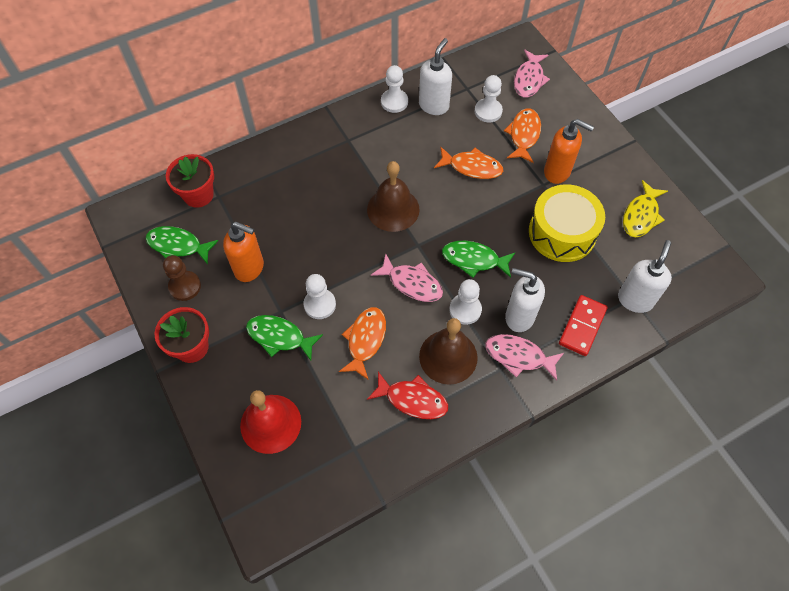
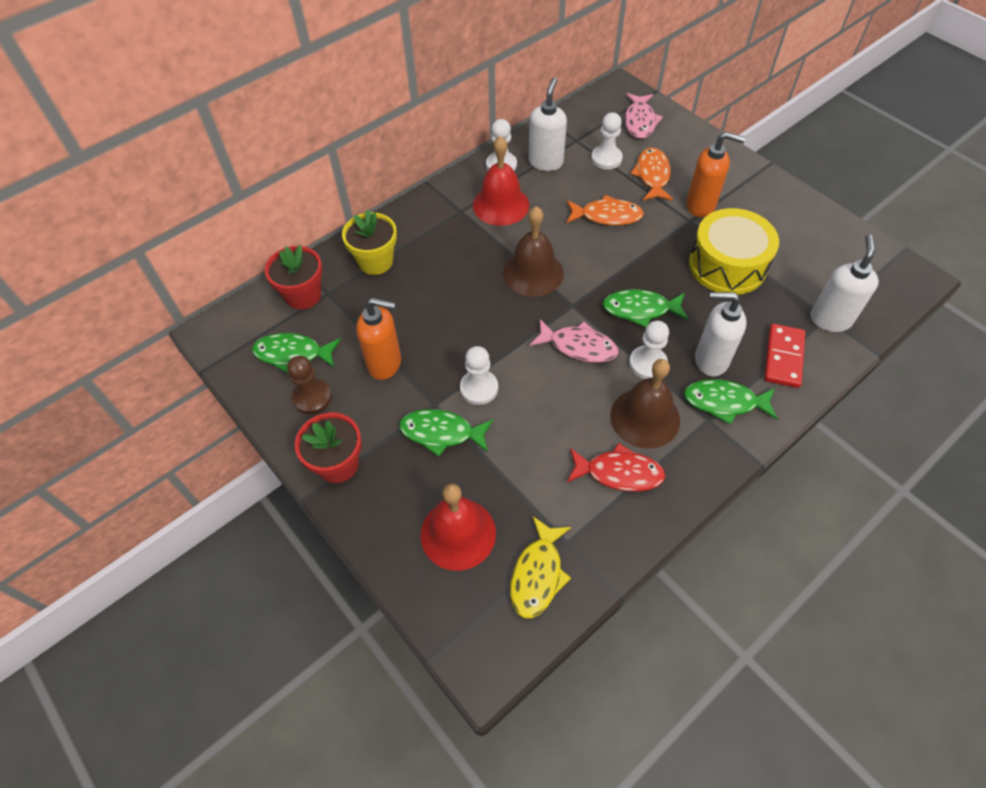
camera: 10 degrees left, 5 degrees down
(264, 174) = (375, 261): none -> yellow flower pot
(365, 340) = (543, 417): orange fish -> none
(383, 140) = (501, 205): none -> red bell
(518, 356) = (724, 402): pink fish -> green fish
(641, 215) = (805, 234): yellow fish -> yellow fish (538, 574)

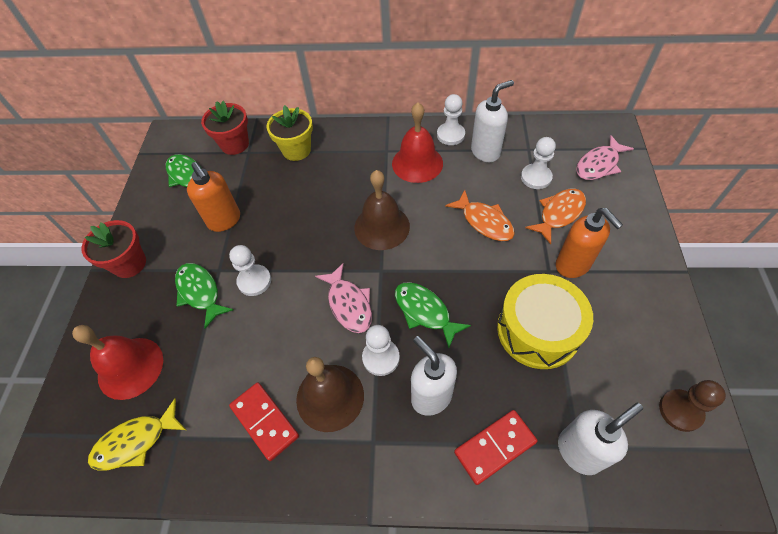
camera: 45 degrees right, 0 degrees up
(312, 397) = (166, 211): brown pawn -> brown pawn (680, 411)
(619, 473) = (264, 421): red fish -> red domino
(724, 402) = (401, 440): green fish -> none

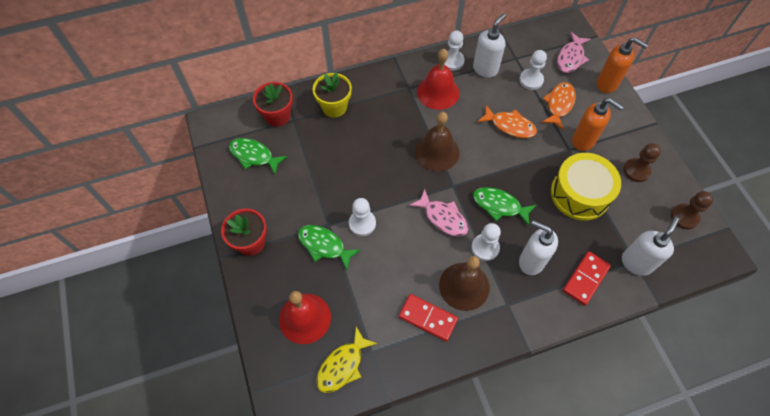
camera: 25 degrees left, 5 degrees up
(224, 220) = (309, 183): orange soap dispenser -> orange soap dispenser (607, 84)
(632, 324) = (636, 170): none -> brown pawn

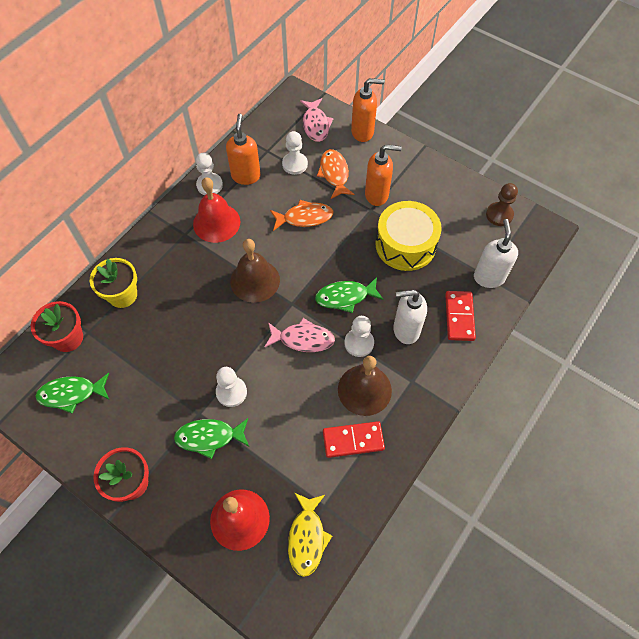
camera: 35 degrees left, 0 degrees up
(485, 69) = (246, 176): white soap dispenser -> orange soap dispenser
(636, 170) = (437, 197): brown pawn -> none

